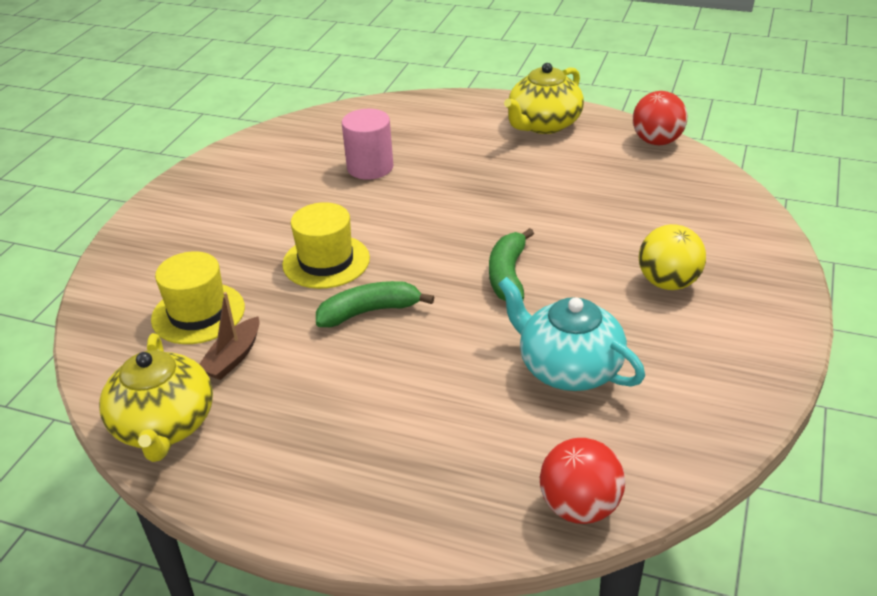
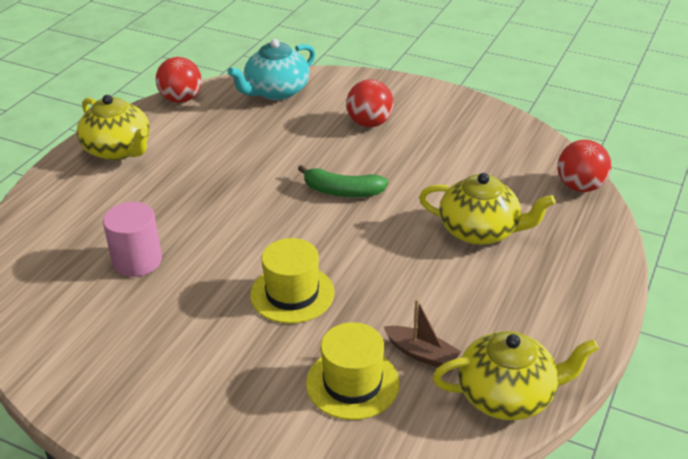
camera: 85 degrees left, 0 degrees up
(369, 312) = (373, 268): green banana -> none
(450, 397) = (480, 231): none -> yellow teapot
(568, 368) = (454, 176): turquoise teapot -> turquoise teapot (276, 91)
(668, 283) = (369, 123): yellow ball -> red ball

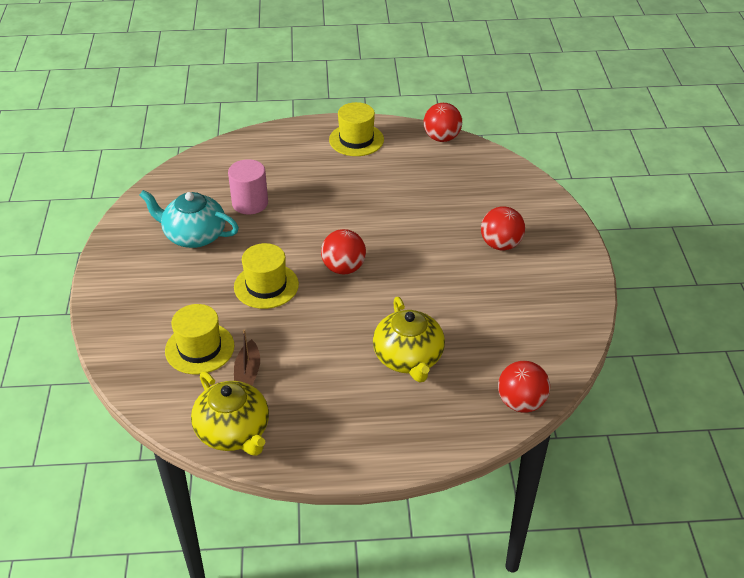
camera: 60 degrees right, 5 degrees up
(118, 150) = (356, 140): yellow teapot -> yellow hat
(276, 91) = (497, 178): turquoise teapot -> turquoise teapot (194, 235)
(315, 228) = (343, 268): none -> red ball
(342, 191) = (397, 265): green banana -> none

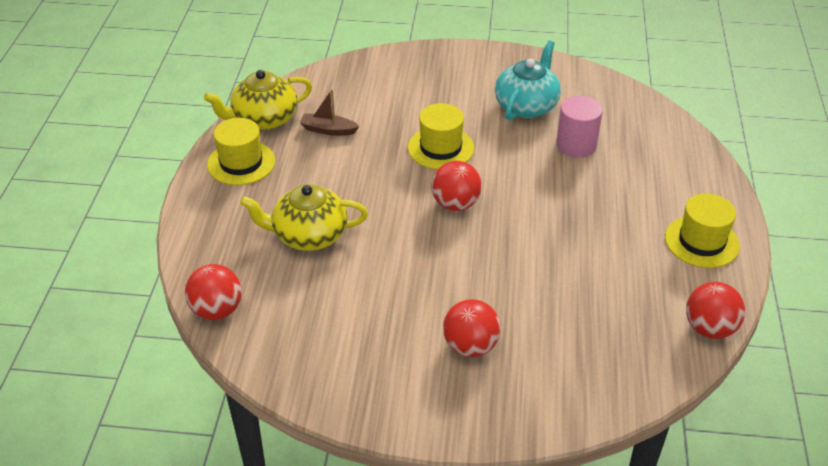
camera: 100 degrees right, 0 degrees up
(199, 348) = (367, 104): yellow hat -> yellow hat (241, 163)

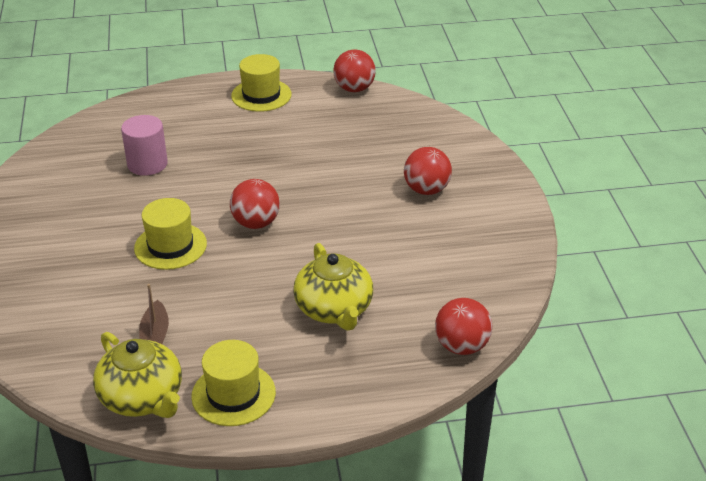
camera: 105 degrees left, 5 degrees down
(526, 105) = (86, 200): turquoise teapot -> none

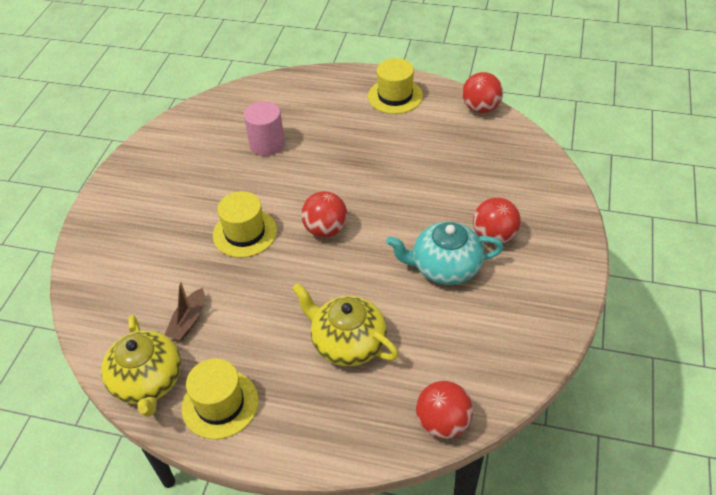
camera: 25 degrees right, 10 degrees up
(334, 309) = (347, 343): yellow teapot -> yellow teapot turned 120 degrees clockwise
(394, 225) = (445, 267): none -> turquoise teapot

